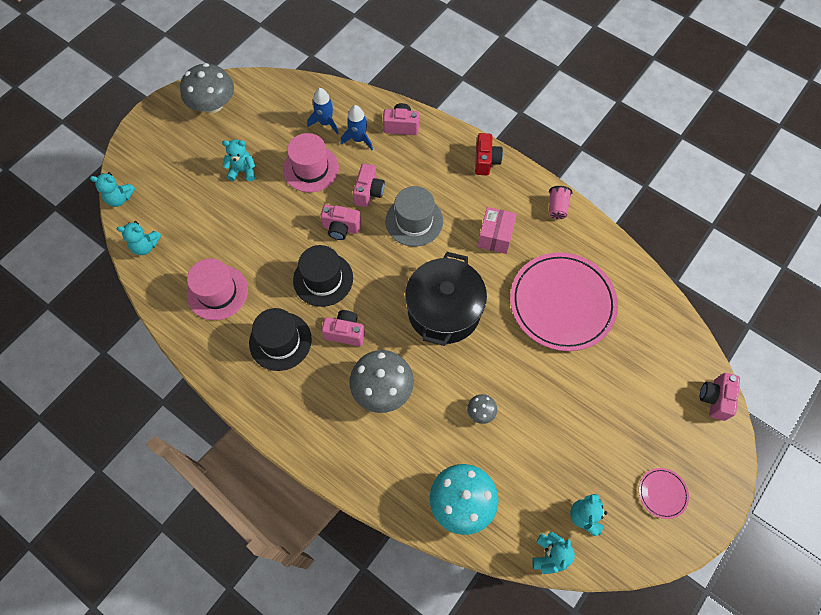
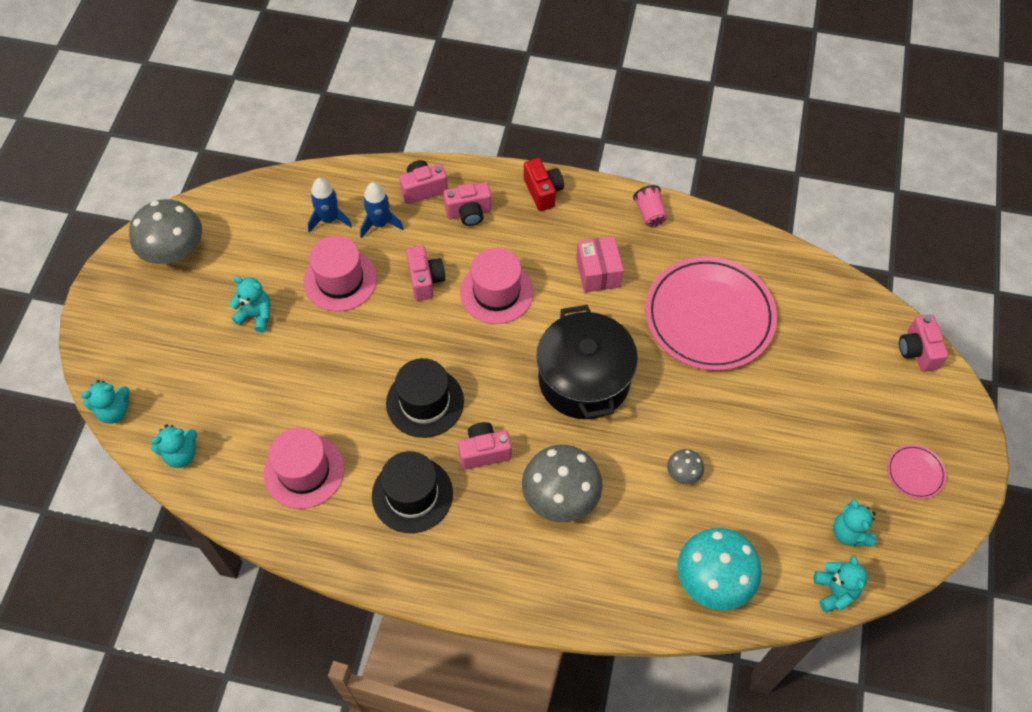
camera: 25 degrees left, 5 degrees down
(242, 171) = (256, 315): turquoise teddy bear -> turquoise teddy bear turned 45 degrees clockwise
(341, 228) = (414, 335): pink camera -> pink camera (469, 213)
(414, 221) = (496, 292): grey hat -> pink hat

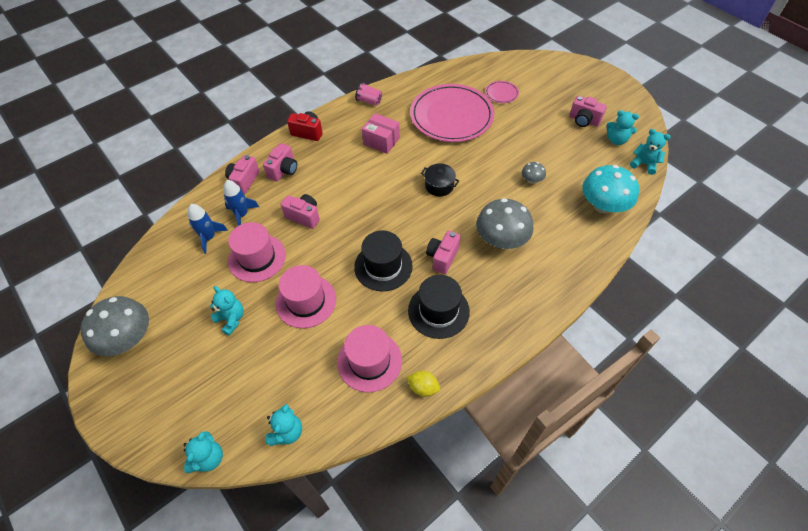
camera: 50 degrees left, 5 degrees down
(256, 315) = (231, 319): turquoise teddy bear -> turquoise teddy bear turned 75 degrees clockwise
(312, 541) = (423, 387): none -> yellow lemon
(496, 292) = (347, 189): pink hat -> pink hat (306, 301)
(584, 379) = (439, 186): black pot -> black pot, size x0.46
(915, 473) = (602, 99): pink plate -> pink plate (501, 93)
(917, 351) = (540, 61): pink camera -> pink camera (583, 120)

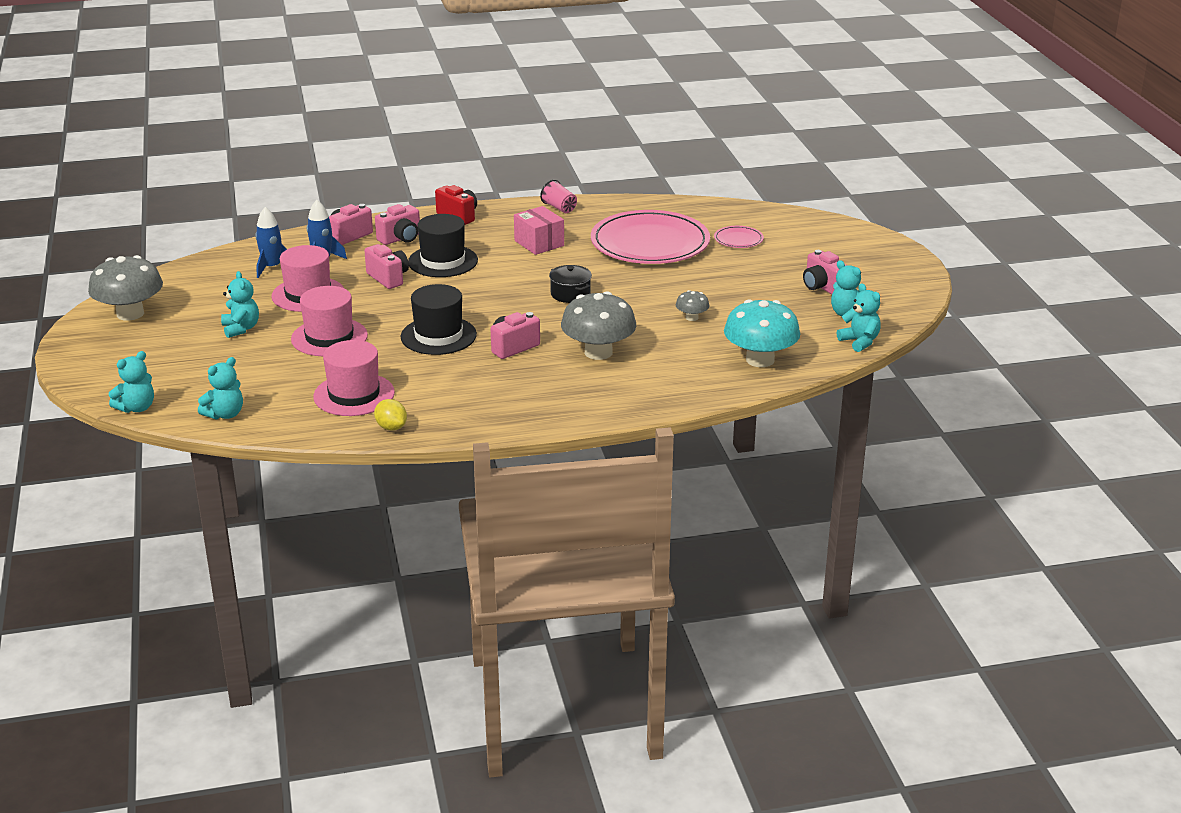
camera: 25 degrees right, 25 degrees down
(438, 311) = (465, 382): black hat -> black hat (443, 261)

